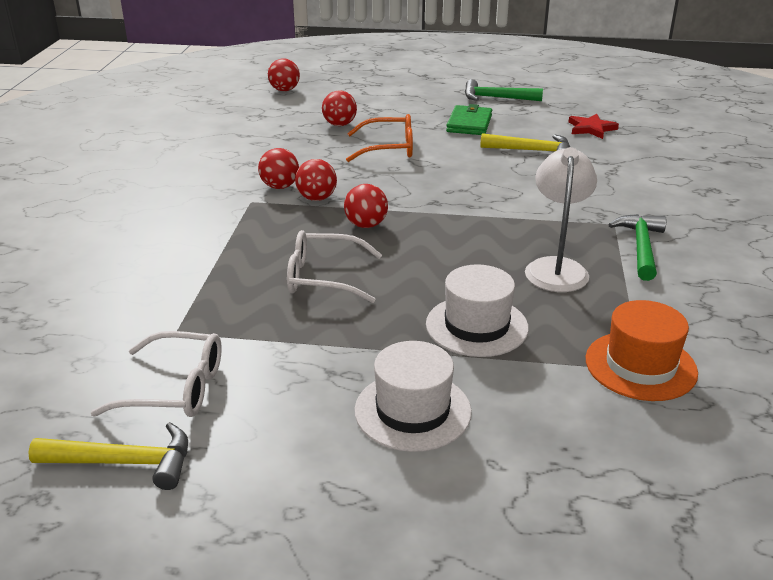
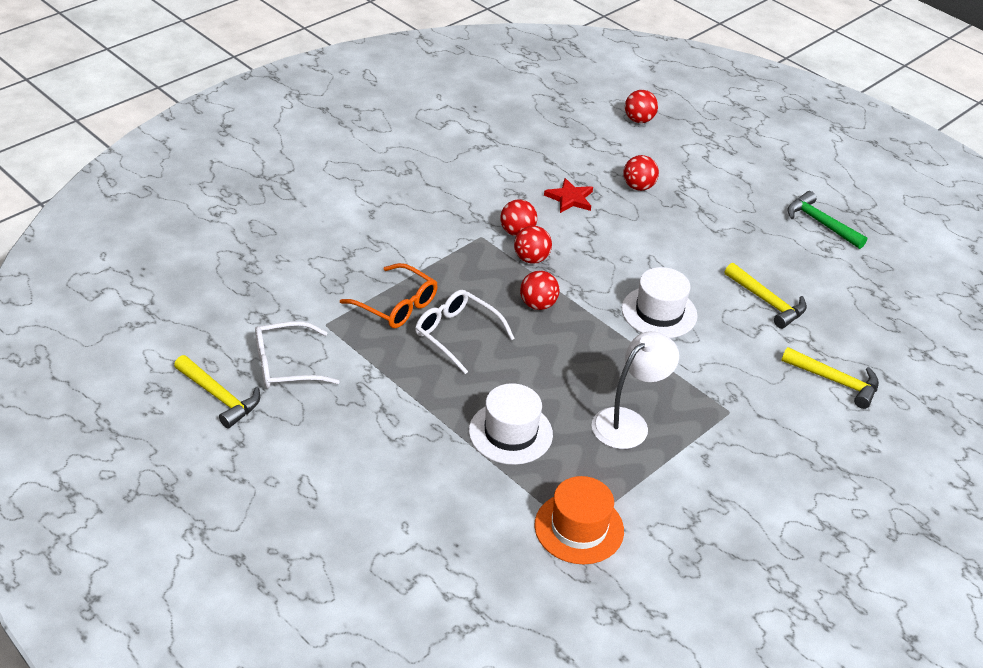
camera: 35 degrees right, 10 degrees up
(174, 388) = (286, 365): white glasses -> white glasses turned 120 degrees clockwise
(388, 148) = (647, 235): orange glasses -> orange glasses (396, 305)
(412, 411) = (399, 465): white hat -> white hat (659, 312)
(469, 123) = (753, 242): green wallet -> none
(591, 128) = (860, 306): red star -> red star (570, 198)
(641, 247) = (719, 444): green hammer -> none
(646, 174) = (835, 381): none -> yellow hammer

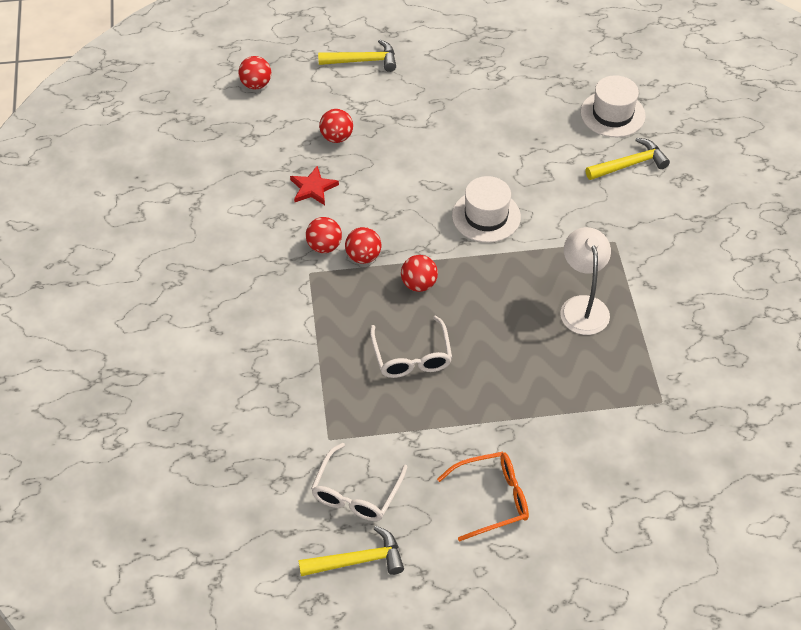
camera: 50 degrees left, 10 degrees up
(396, 305) = (345, 377): orange glasses -> orange glasses (491, 499)
(457, 335) = (411, 356): white glasses -> white glasses turned 90 degrees counterclockwise
(510, 433) = (541, 384): white hat -> white hat (612, 114)
(579, 528) = (661, 398): orange hat -> none
(767, 302) = (524, 147): yellow hammer -> yellow hammer (362, 61)
(821, 223) = (469, 61): green hammer -> none

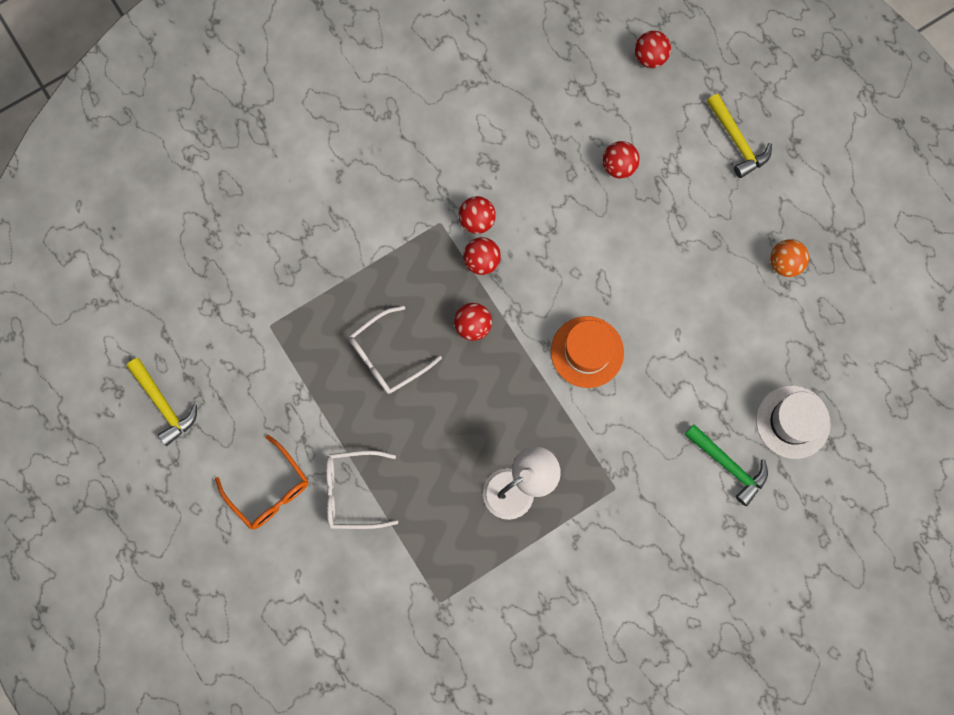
camera: 65 degrees right, 25 degrees up
(313, 188) = (542, 176): red star -> none
(356, 492) = (227, 373): white glasses -> white glasses (353, 491)
(480, 71) = (784, 263): none -> orange ball
(486, 216) = (587, 352): white hat -> orange hat
(629, 164) = (728, 465): yellow hammer -> green hammer

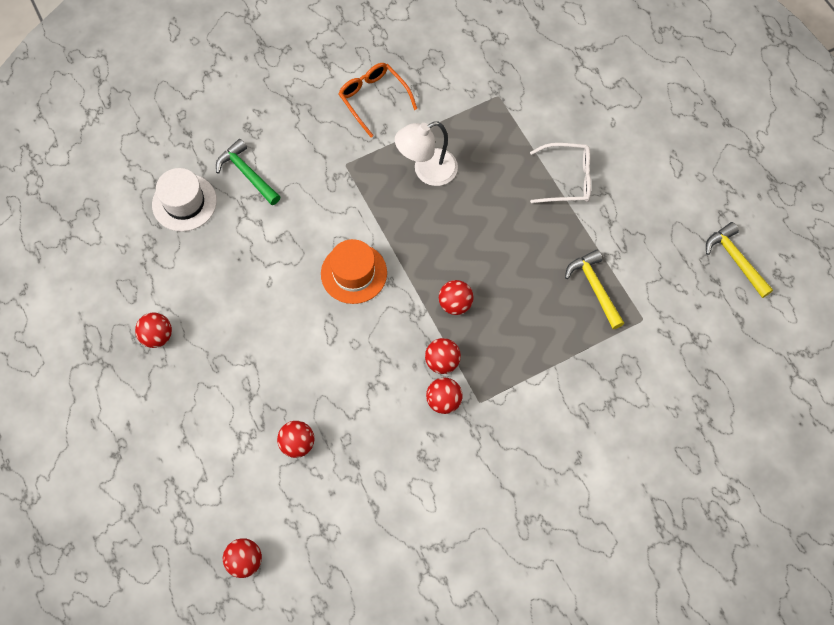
camera: 175 degrees left, 10 degrees down
(269, 489) = (639, 186): orange glasses -> orange glasses (374, 99)
(388, 356) = (534, 284): white glasses -> none
(737, 141) = (174, 460): yellow hammer -> yellow hammer (594, 288)
(784, 263) = (157, 336): orange ball -> red ball

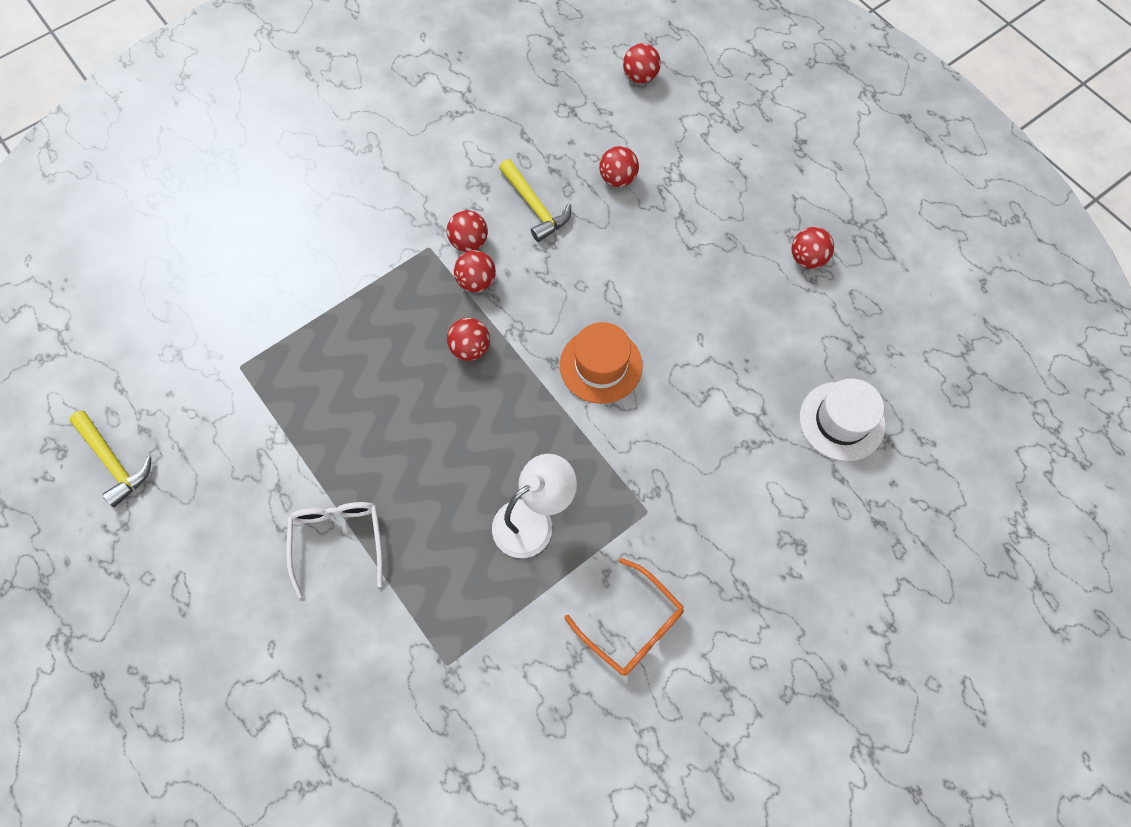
camera: 170 degrees right, 0 degrees up
(247, 174) = (775, 475): green hammer -> none
(566, 179) = (338, 541): white glasses -> white glasses turned 90 degrees clockwise
(594, 288) = (299, 395): yellow hammer -> yellow hammer (535, 206)

